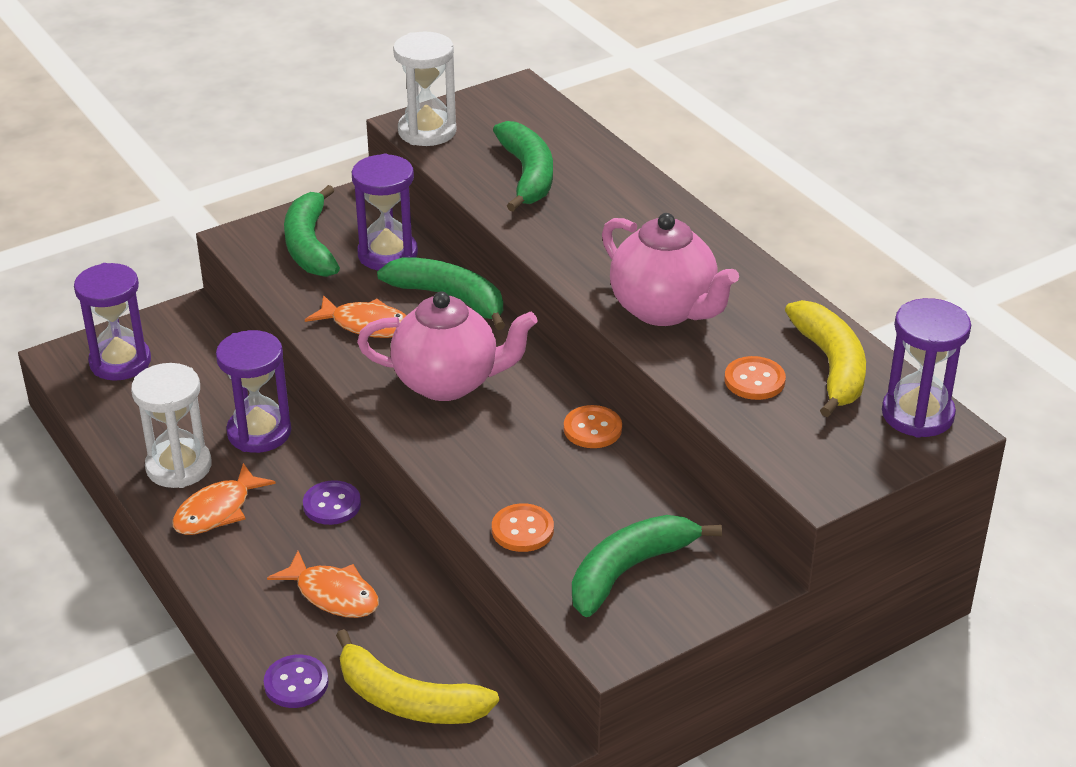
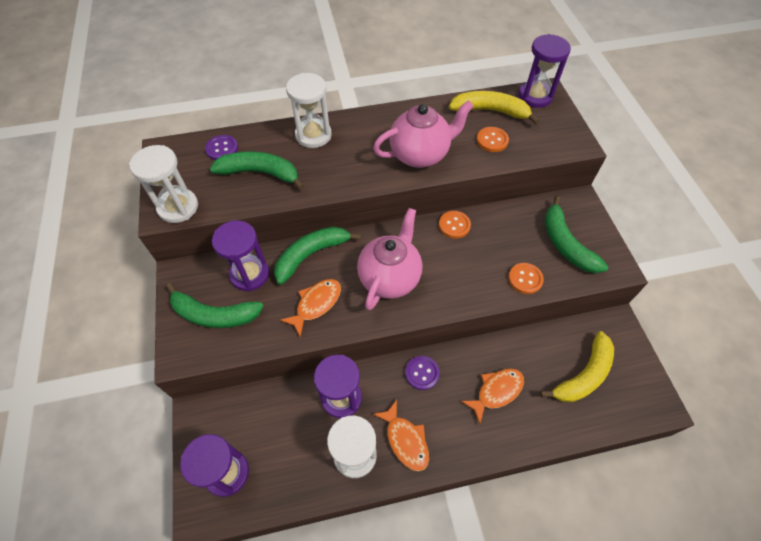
camera: 70 degrees left, 20 degrees up
(296, 683) = (561, 429): purple button -> purple button (222, 149)
(635, 200) = (313, 135): none -> white hourglass

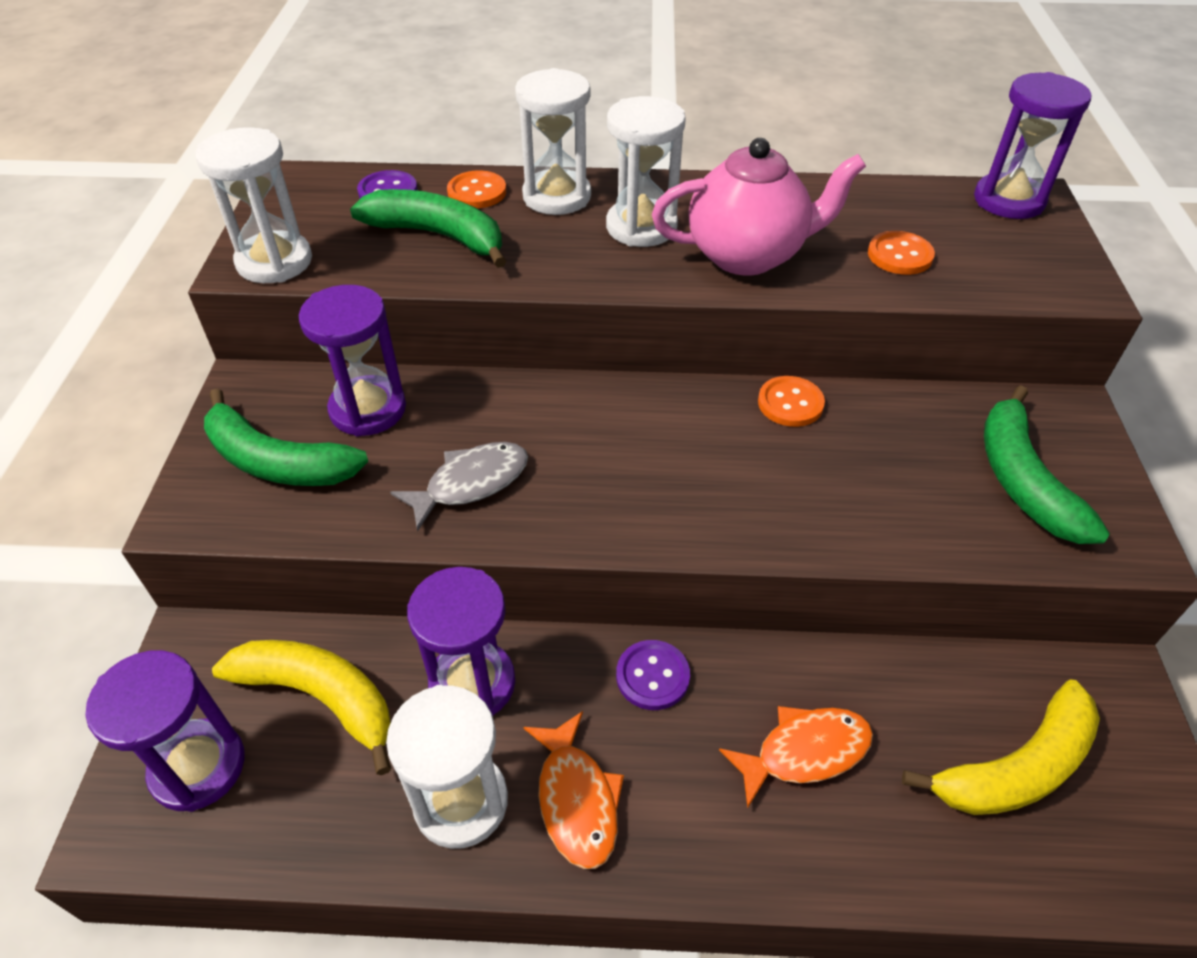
camera: 15 degrees right, 10 degrees down
(311, 255) = (493, 400): green banana -> none
(316, 304) = (471, 483): orange fish -> grey fish
(363, 147) = (641, 227): none -> white hourglass
(390, 278) = (631, 468): pink teapot -> none
(490, 111) = (909, 210): yellow banana -> yellow banana (320, 697)
(525, 279) = (915, 526): orange button -> orange button (477, 192)

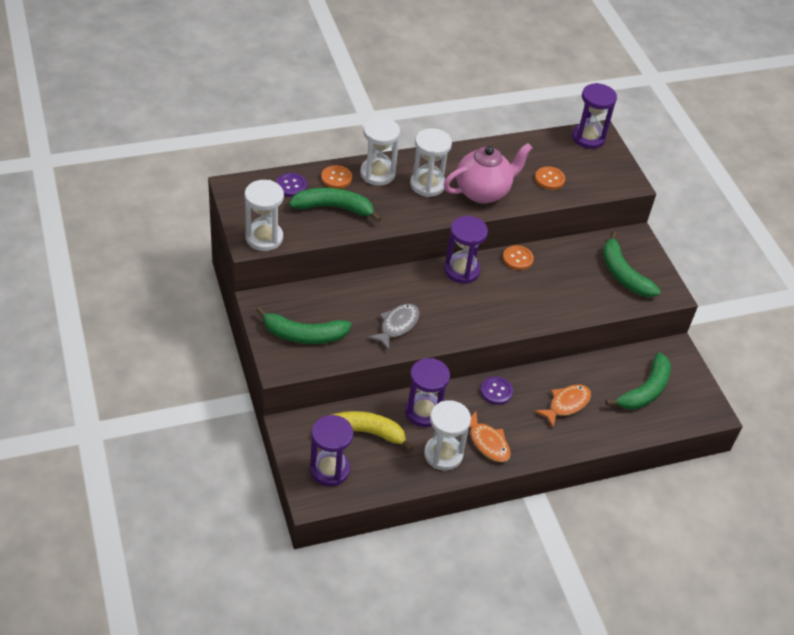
camera: 25 degrees left, 0 degrees up
(368, 409) = (329, 301): purple hourglass -> purple hourglass (461, 270)
(1016, 767) = (645, 390): yellow banana -> green banana

